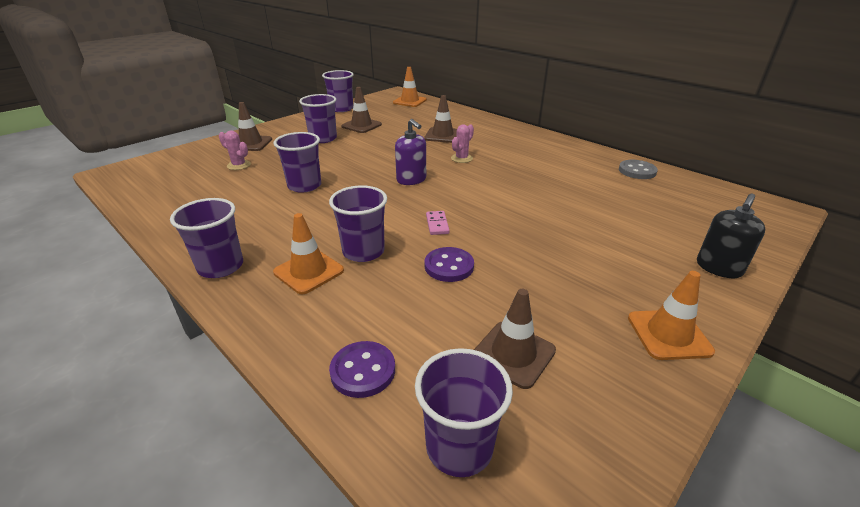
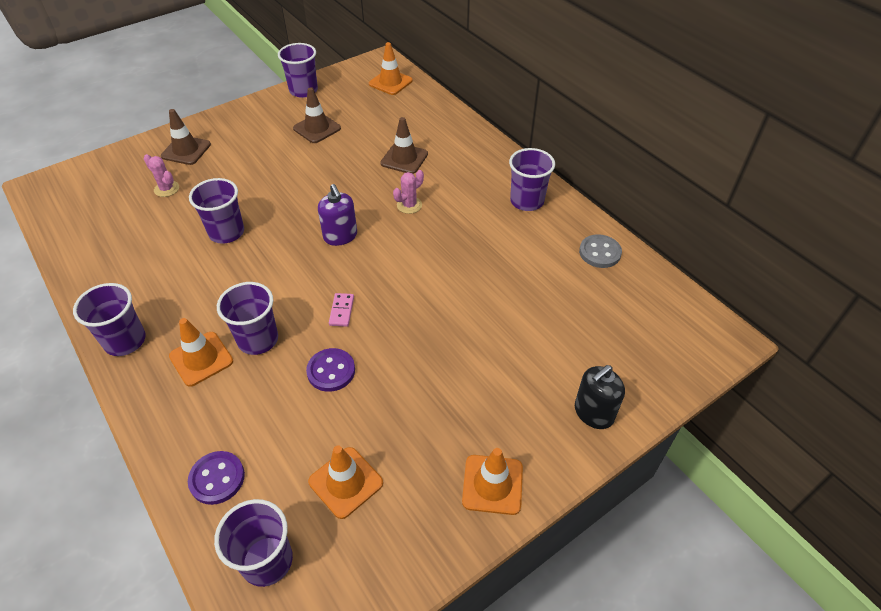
camera: 10 degrees right, 15 degrees up
(323, 139) = (266, 150): purple cup -> purple cup (527, 201)
(513, 354) = (346, 482): brown traffic cone -> orange traffic cone

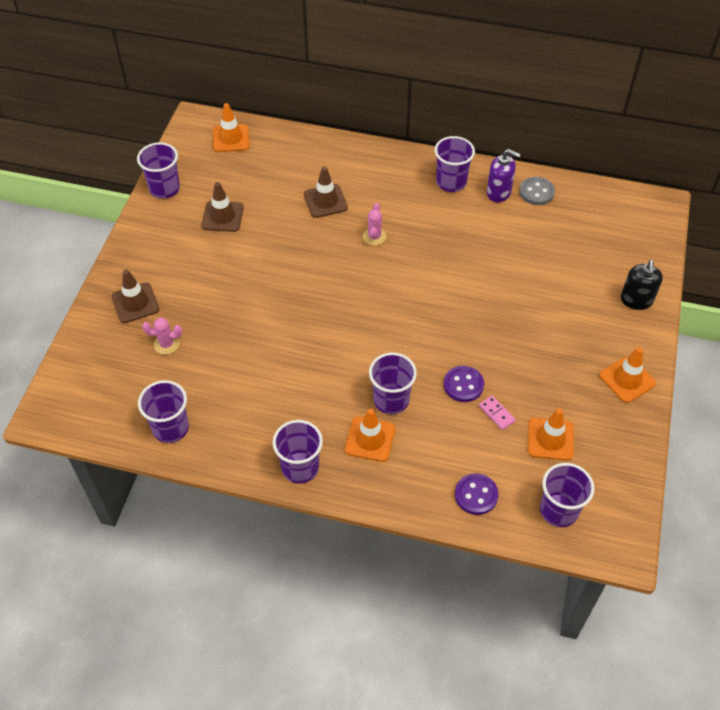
camera: 40 degrees left, 5 degrees up
(226, 232) = (265, 345): purple cup -> purple cup (170, 428)
(340, 236) = (354, 292): purple soap dispenser -> purple soap dispenser (498, 192)
(342, 311) = (422, 343): pink domino -> pink domino (496, 413)

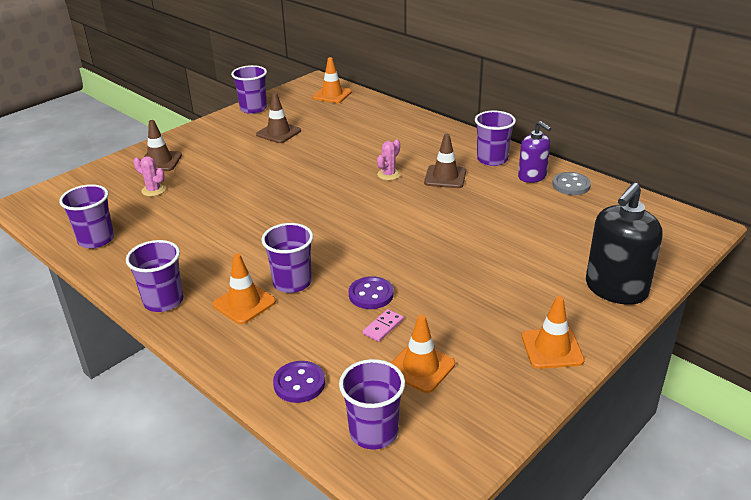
camera: 30 degrees right, 20 degrees down
(325, 201) = (369, 144): brown traffic cone -> brown traffic cone (445, 177)
(496, 413) = (383, 327): pink domino -> pink domino turned 45 degrees clockwise
(636, 300) = (615, 289): black soap dispenser -> black soap dispenser, size x1.62

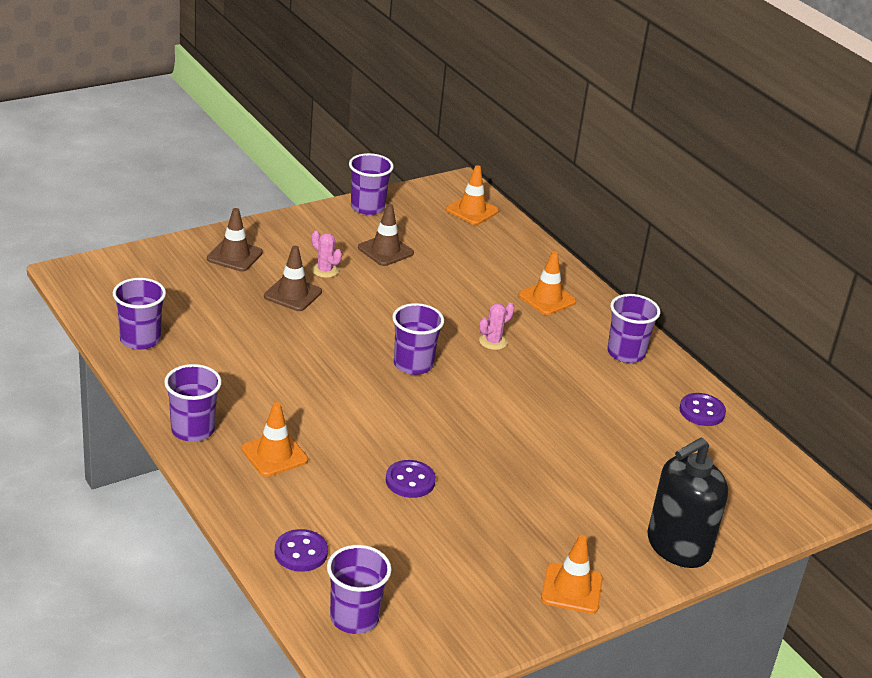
camera: 10 degrees right, 0 degrees up
(153, 190) = (217, 293): pink cactus -> pink cactus (325, 270)
(292, 283) = (332, 445): purple cup -> purple cup (413, 364)
(383, 327) = (408, 519): pink domino -> none
(420, 367) = (427, 570): orange traffic cone -> orange traffic cone (547, 298)
(445, 177) = (558, 362): brown traffic cone -> brown traffic cone (292, 294)
(532, 176) = (662, 388): purple soap dispenser -> none
(571, 185) = (702, 411): grey button -> purple button

